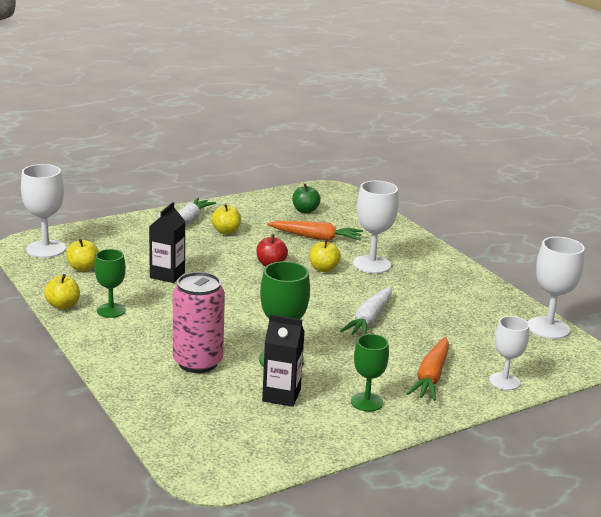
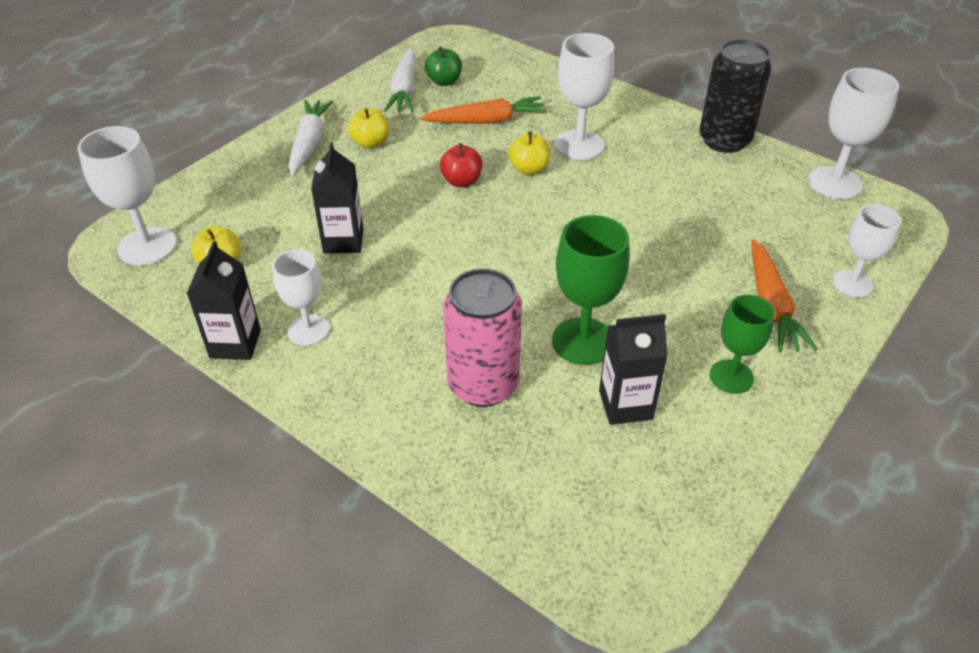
camera: 20 degrees left, 20 degrees up
(63, 305) = (235, 344): yellow apple -> black carton
(111, 310) = (308, 330): green goblet -> white goblet
(369, 319) = (638, 235): white carrot -> white carrot (404, 89)
(485, 286) = (724, 140): none -> black can

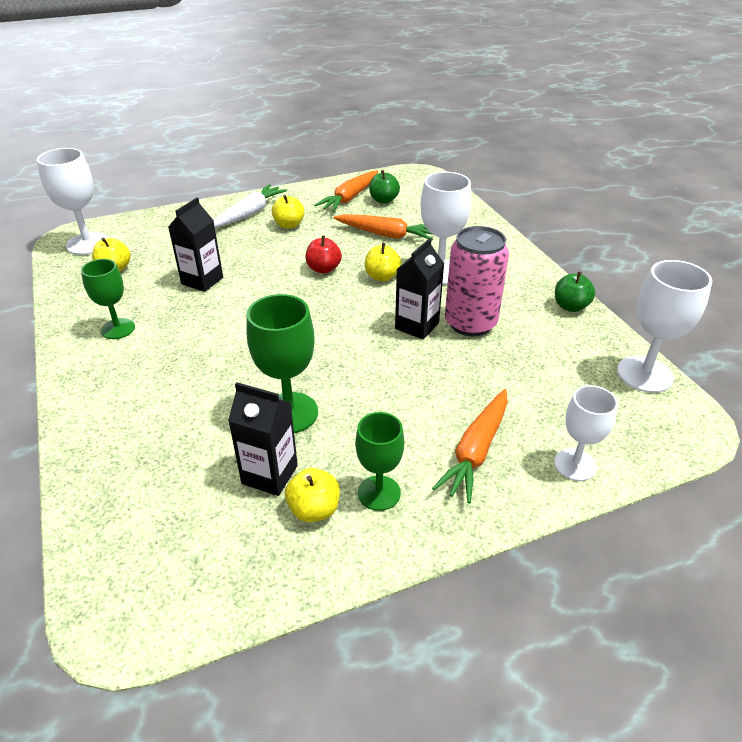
camera: 30 degrees right, 5 degrees down
(235, 344) = (68, 320): black carton -> black carton (417, 326)
(308, 330) = (118, 329): white goblet -> green goblet
(404, 89) = (350, 198): white carrot -> orange carrot
(483, 384) = (185, 412): pink can -> pink can (470, 323)
(694, 416) = (314, 509): none -> yellow apple
(724, 140) = (570, 306): black can -> green apple

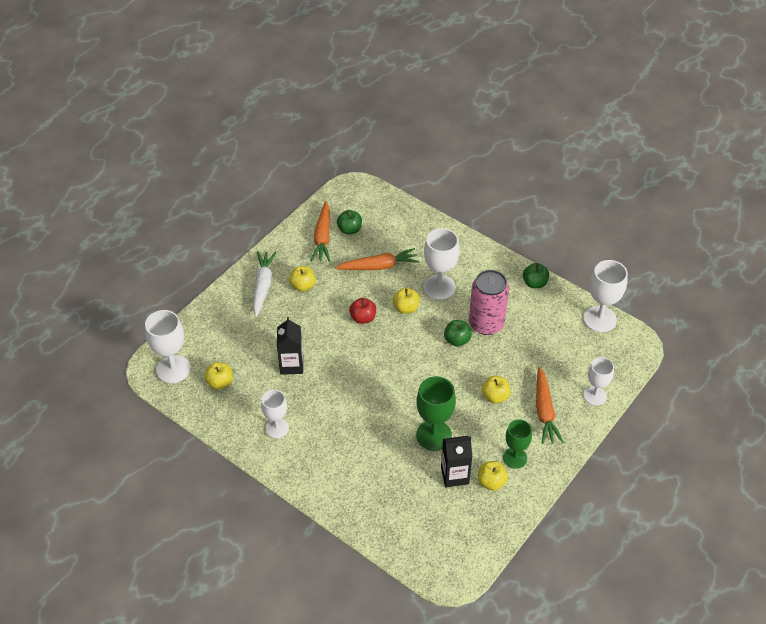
camera: 30 degrees left, 10 degrees up
(118, 329) = (277, 428): green goblet -> white goblet
(415, 403) = (495, 396): none -> yellow apple
(417, 326) = (457, 340): black carton -> green apple

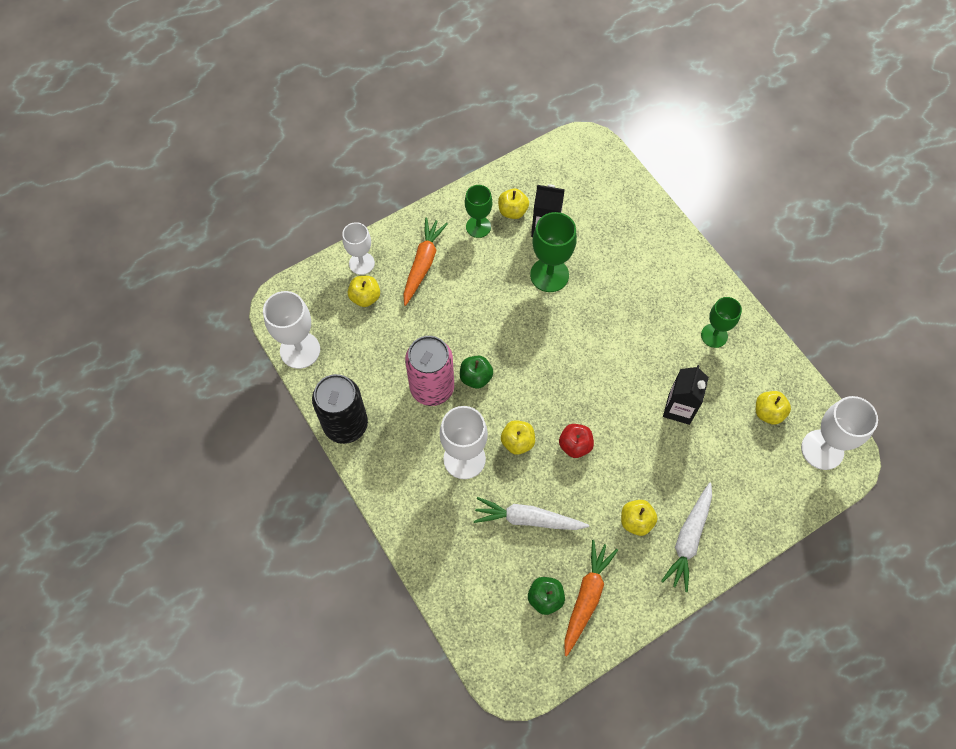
camera: 160 degrees left, 15 degrees up
(277, 428) = (714, 335): white goblet -> green goblet
(379, 266) = (527, 519): orange carrot -> white carrot
(495, 396) = (466, 296): yellow apple -> yellow apple (365, 297)
(534, 283) = (346, 425): green apple -> black can

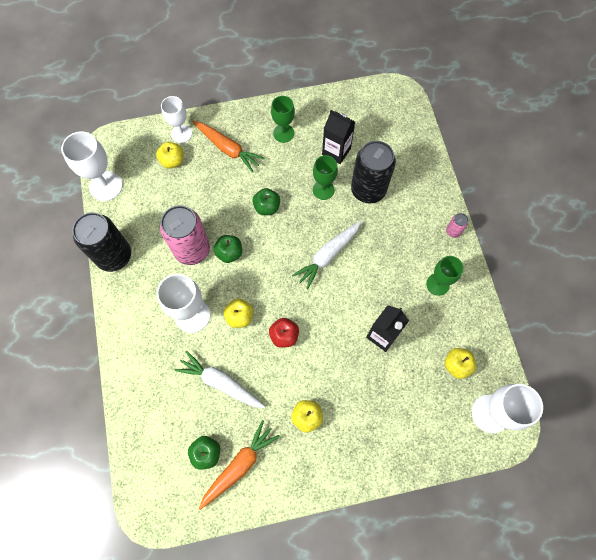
camera: 20 degrees right, 5 degrees up
(423, 264) = (228, 149): orange carrot -> orange carrot turned 90 degrees clockwise
(495, 314) = (267, 207): none -> green apple
(512, 211) = (316, 129): yellow apple -> none
(549, 275) = (323, 190): green goblet -> green goblet, size x0.67
(598, 259) = (368, 190): none -> black can
(688, 539) = (343, 448): white carrot -> white carrot (327, 256)
(707, 274) = (453, 231): none -> pink can

